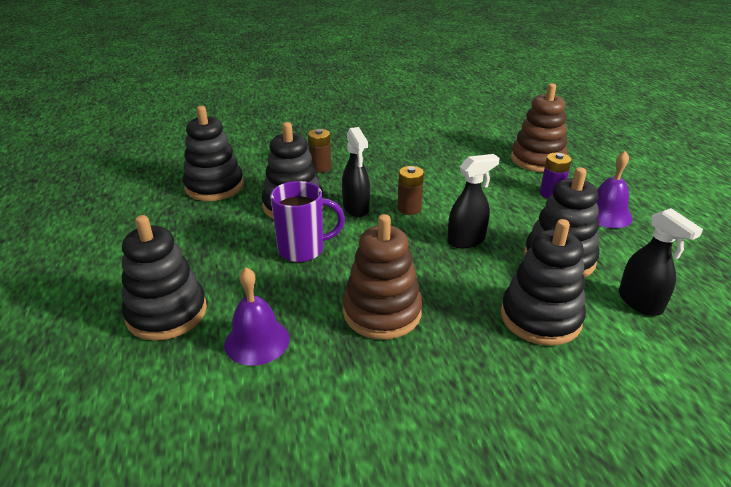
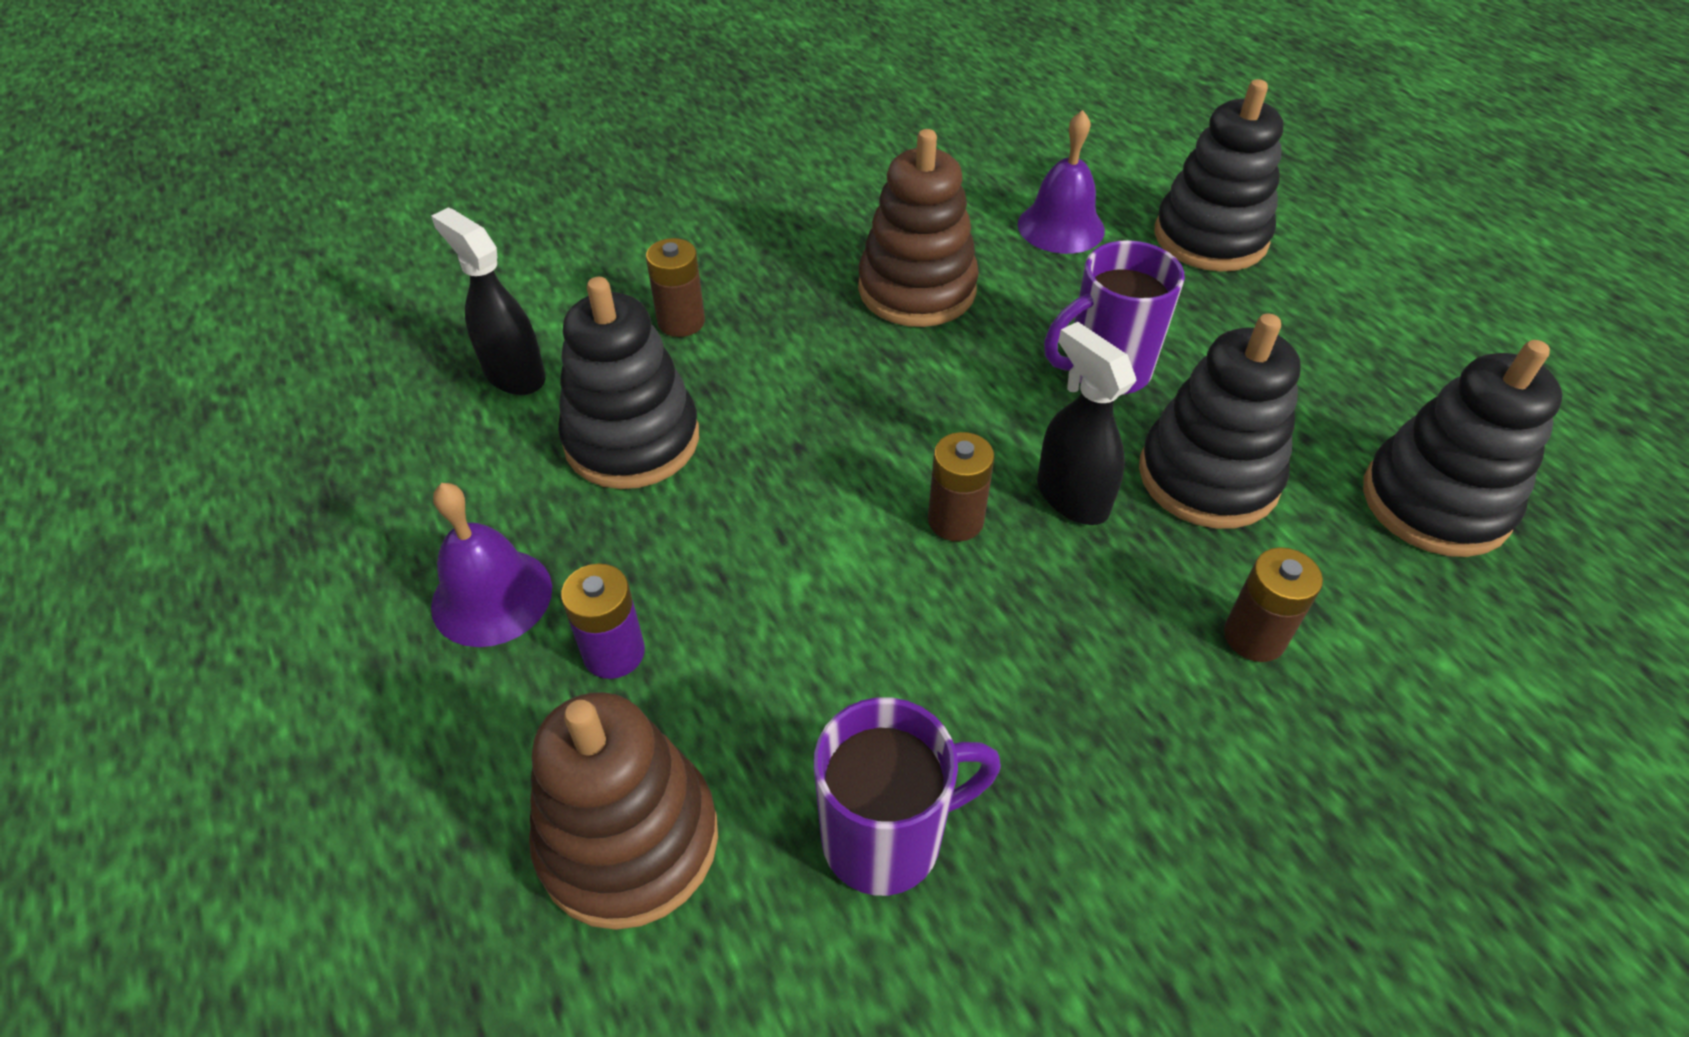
camera: 165 degrees right, 15 degrees up
(460, 151) = (887, 837): none -> purple mug
(466, 240) = (812, 451): black spray bottle -> none
(540, 317) = (681, 322): black stacking toy -> brown battery

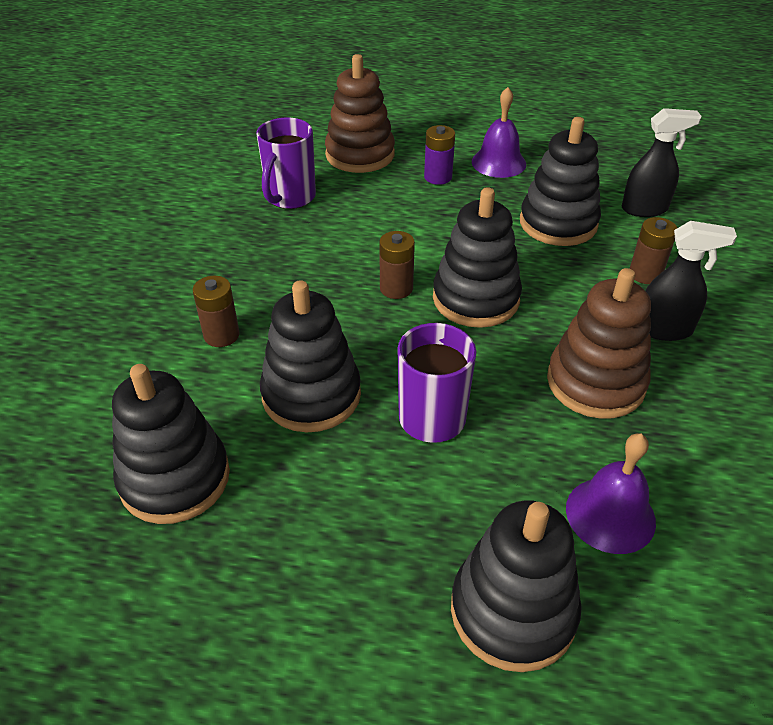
camera: 130 degrees right, 5 degrees down
(888, 435) = (476, 299): none -> black stacking toy
(1071, 496) = (363, 334): black spray bottle -> black spray bottle (664, 329)

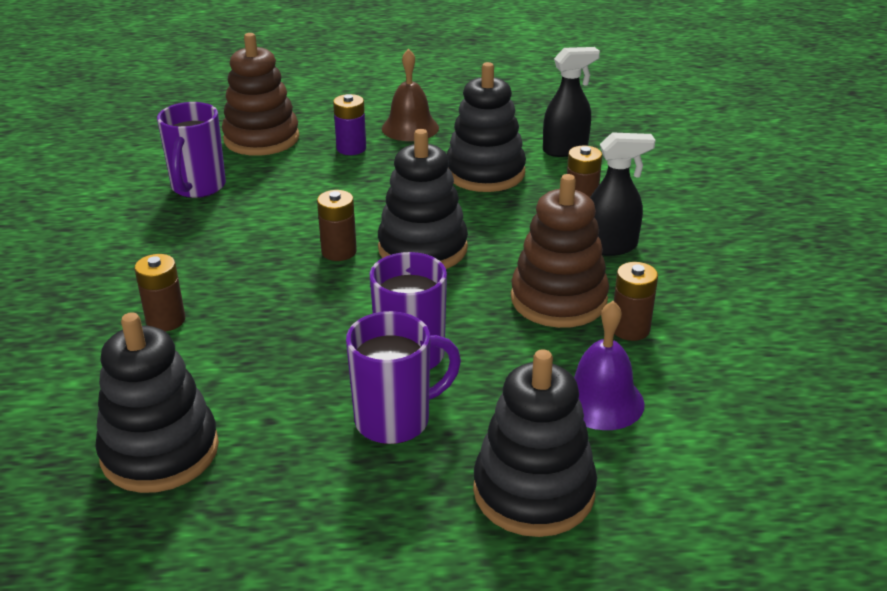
camera: 15 degrees left, 10 degrees down
(311, 395) = (281, 356): black stacking toy -> none
(398, 492) = (396, 420): none -> purple mug
(498, 162) = (410, 128): purple bell -> brown bell
(661, 433) = (630, 329): none -> brown battery

